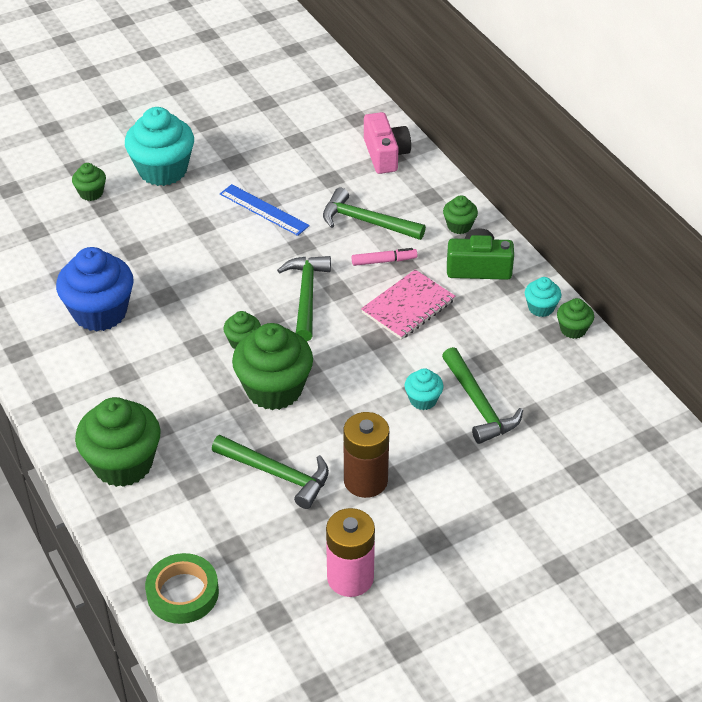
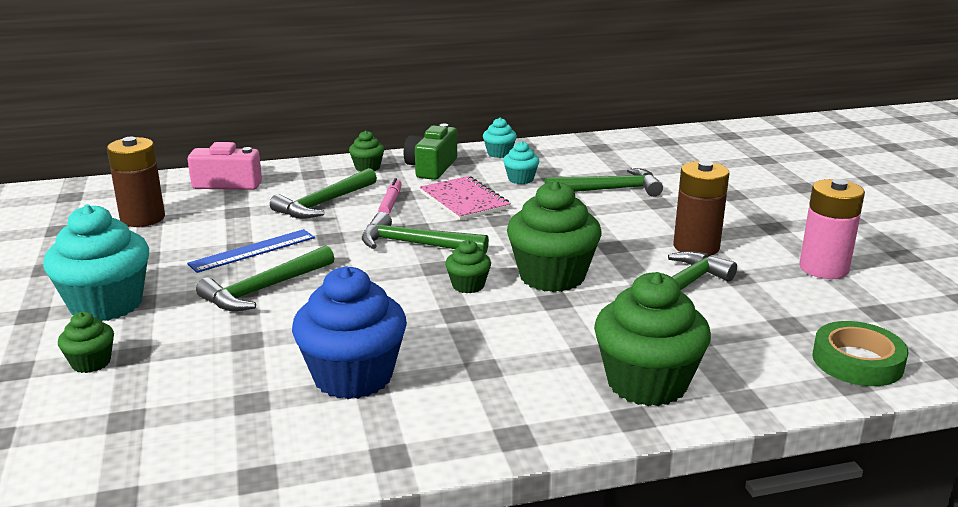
camera: 75 degrees left, 20 degrees down
(205, 236) = (265, 289): none -> green hammer
(299, 134) = (142, 218): none -> brown battery
(423, 400) = (595, 210): turquoise cupcake -> turquoise cupcake (520, 179)
(573, 329) = (532, 147): green cupcake -> none

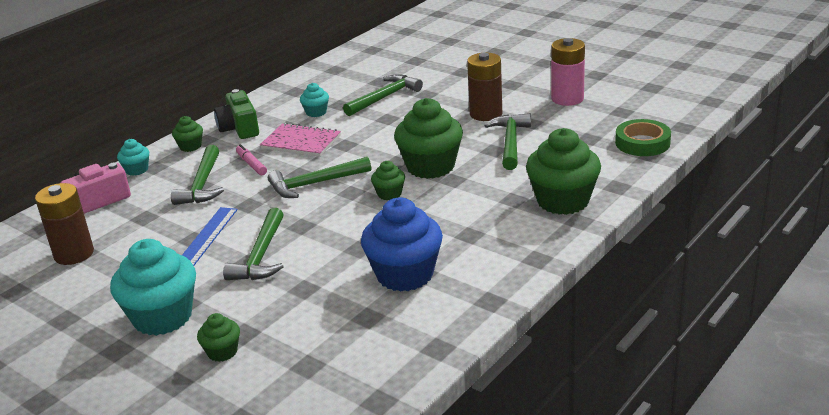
camera: 35 degrees left, 5 degrees up
(499, 153) = (272, 99): turquoise cupcake -> turquoise cupcake (137, 170)

